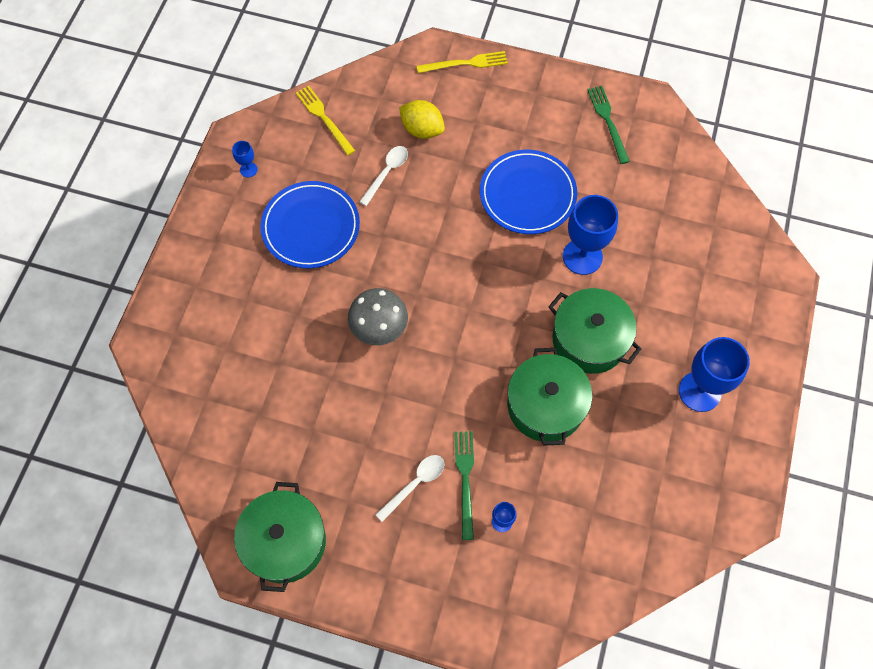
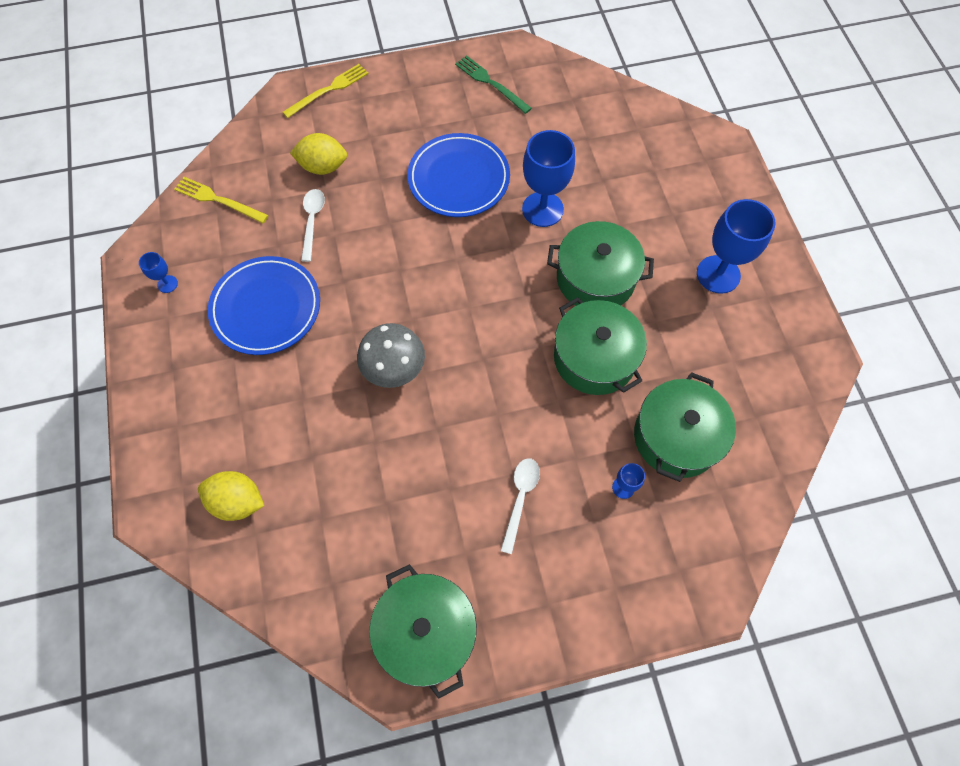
camera: 30 degrees left, 0 degrees up
(207, 368) = (237, 501): none -> yellow lemon
(465, 480) = (565, 467): green fork -> none
(572, 506) = (676, 437): none -> green pot

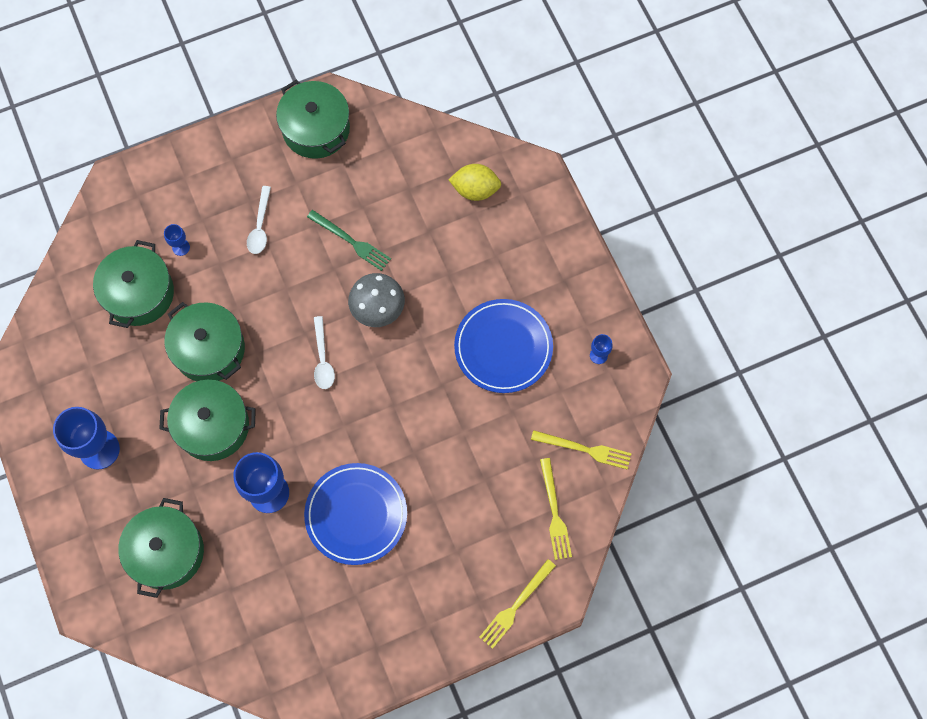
camera: 170 degrees right, 5 degrees up
(268, 153) = (554, 512): none -> yellow fork
(312, 221) = (487, 441): white spoon -> white spoon (323, 359)
(323, 167) = (494, 505): yellow lemon -> none
(491, 83) = (342, 647): green fork -> green fork (351, 241)
(647, 175) = (166, 552): none -> green pot

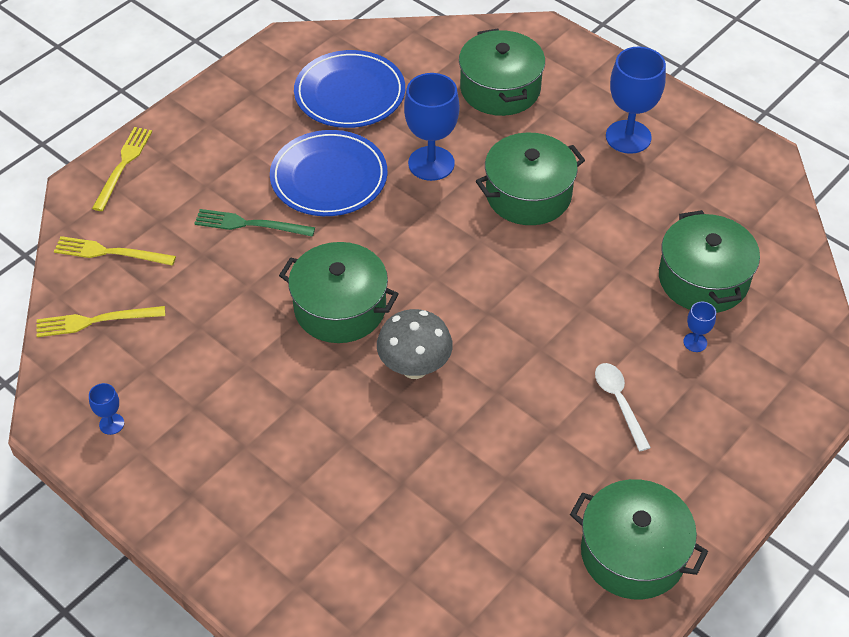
camera: 155 degrees right, 20 degrees down
(209, 349) = (583, 257): green pot -> green pot (340, 308)
(323, 359) = (450, 295): white spoon -> none
(351, 241) = (494, 430): green fork -> green fork (250, 224)
(475, 190) = (365, 563): yellow lemon -> none
(503, 347) = (238, 387): blue plate -> blue plate (350, 94)
(554, 512) = (110, 252): yellow fork -> yellow fork turned 45 degrees counterclockwise

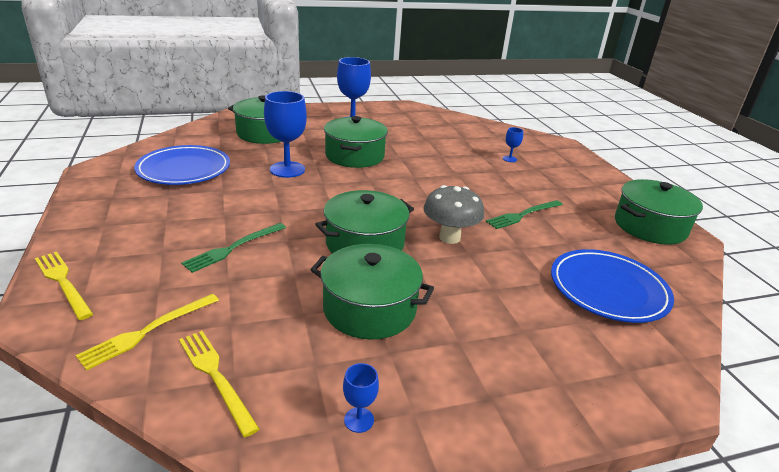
camera: 60 degrees left, 20 degrees down
(95, 321) = (216, 376): yellow fork -> yellow fork turned 120 degrees clockwise
(329, 178) = (242, 203): blue plate -> blue plate (608, 289)
(533, 413) = (523, 215): none -> green fork
(619, 402) = (535, 190): white spoon -> none
(703, 279) = (469, 143): green pot -> green pot (369, 309)

